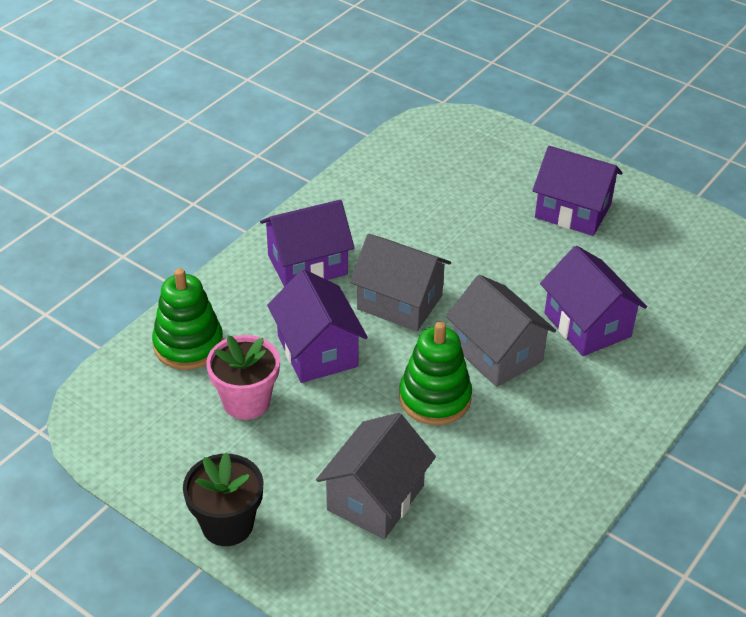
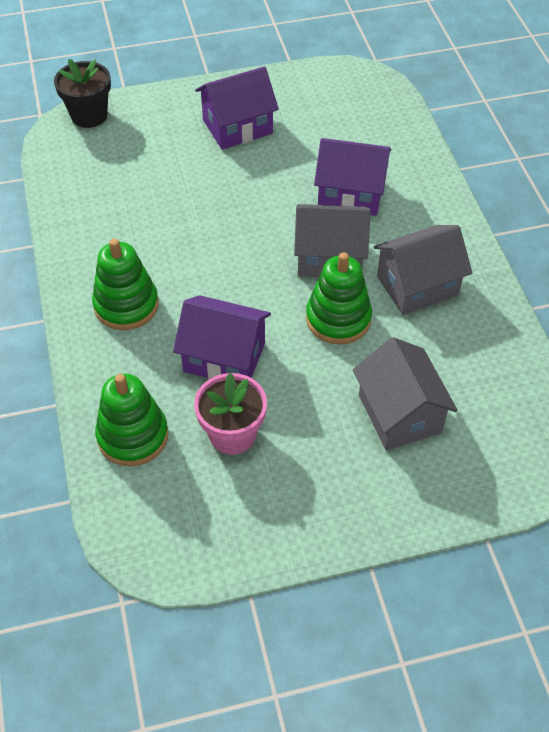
camera: 50 degrees left, 10 degrees up
(227, 525) = (346, 523): black flower pot -> black flower pot (89, 115)
(307, 264) = (126, 305): purple house -> green stacking toy
(399, 302) = (225, 277): grey house -> grey house (417, 286)

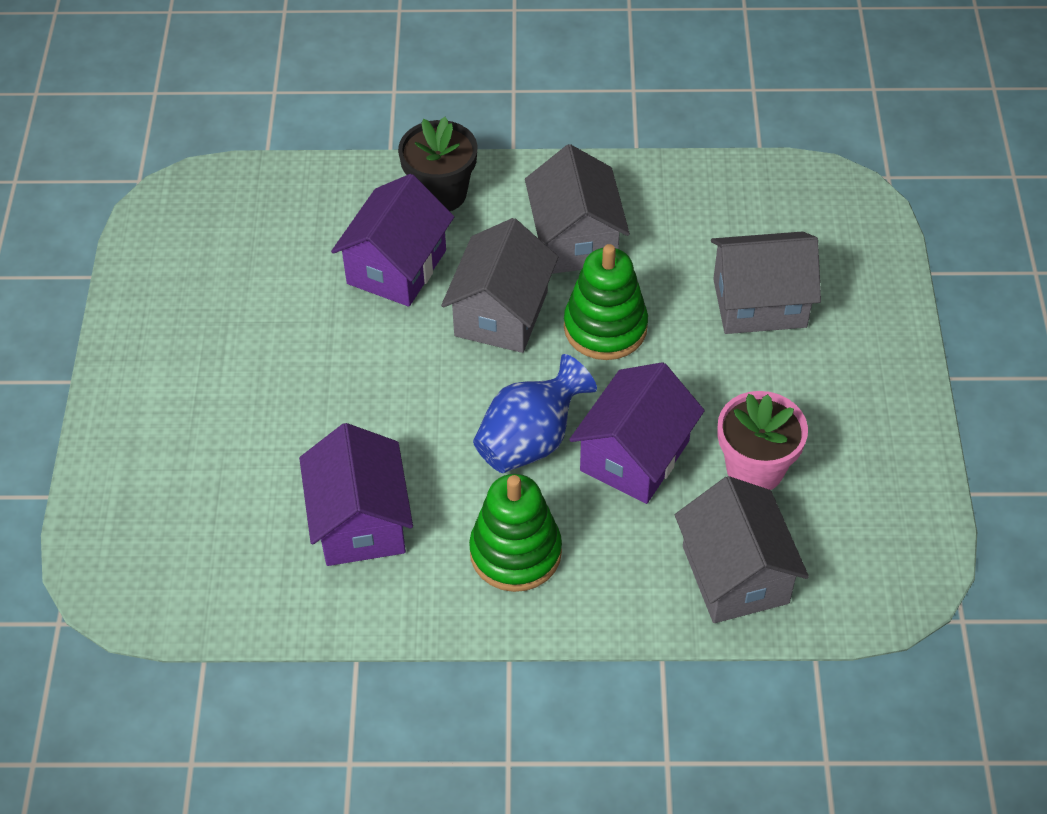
camera: 75 degrees left, 0 degrees up
(89, 115) = (99, 550): black flower pot -> black flower pot (441, 193)
(133, 436) = (735, 574): green stacking toy -> grey house
(222, 295) = (531, 440): none -> blue vase
(237, 127) = (211, 364): purple house -> purple house (360, 521)

